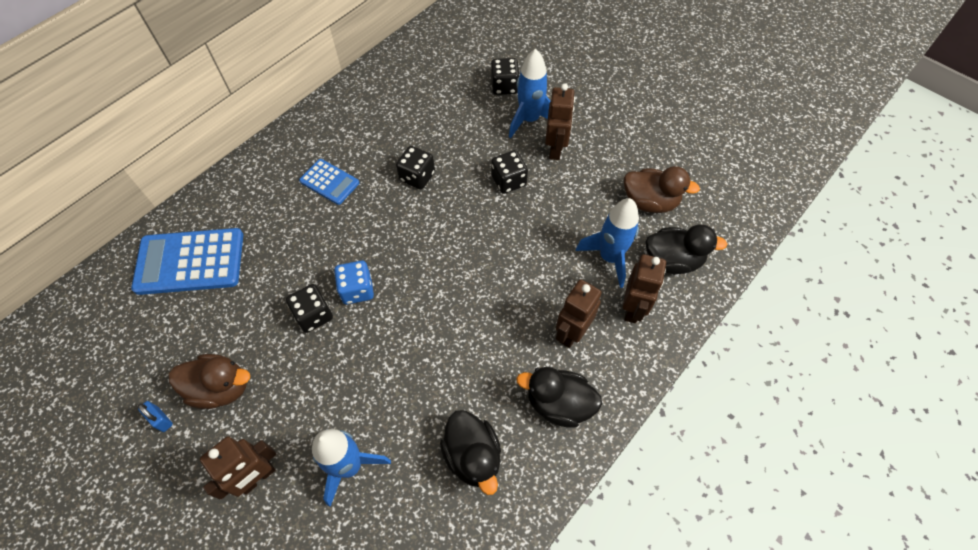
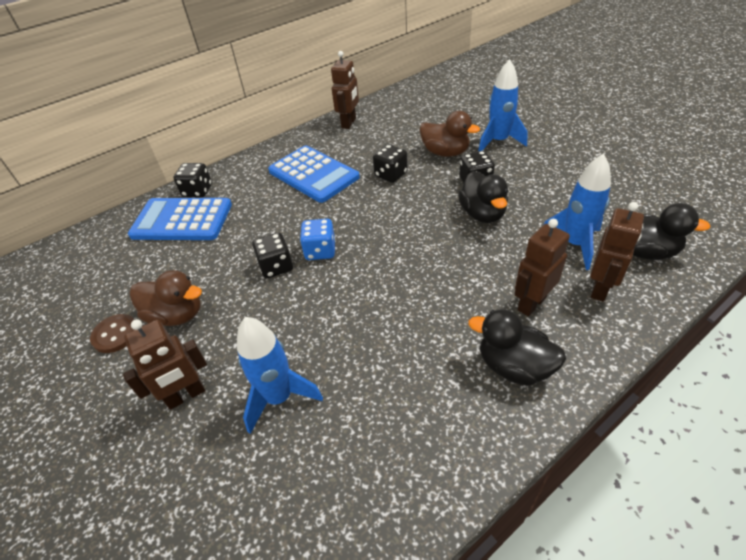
camera: 15 degrees right, 15 degrees down
(161, 419) = (115, 334): blue padlock -> brown button
(329, 182) = (313, 174): blue calculator -> blue calculator, size x1.79
(473, 456) = (412, 405): black duck -> black duck (482, 214)
(504, 86) = (477, 120): black dice -> black dice (197, 191)
(555, 149) = (522, 162): brown robot -> brown robot (349, 123)
(650, 202) = (617, 204): brown duck -> brown duck (445, 153)

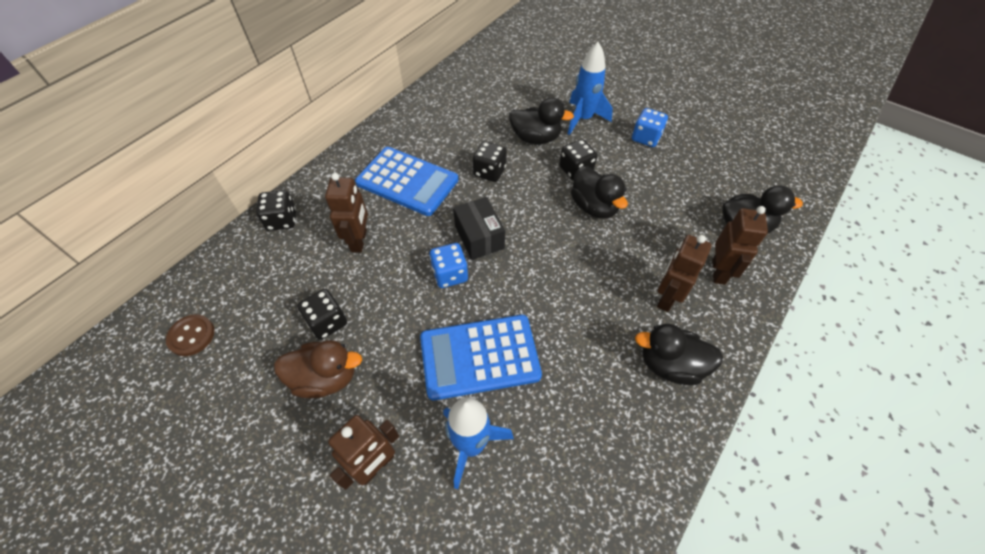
camera: 20 degrees left, 10 degrees up
(115, 334) = (265, 415): brown button -> brown button (191, 336)
(182, 220) = (280, 261): blue calculator -> blue calculator (479, 357)
(276, 267) = (411, 301): black dice -> black dice (327, 322)
(349, 123) = (422, 110): brown robot -> brown robot (359, 241)
(359, 225) = (479, 237): none -> black box
(445, 153) = (535, 138): brown duck -> black duck
(558, 162) = (646, 138): none -> blue dice
(574, 244) = (685, 228): blue rocket -> none

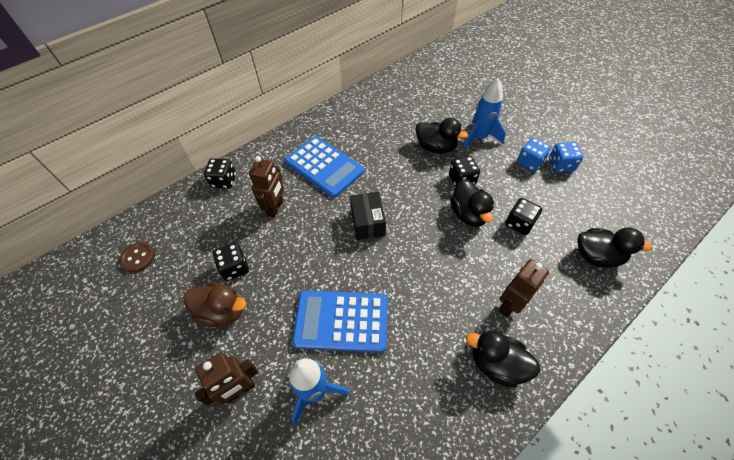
camera: 15 degrees right, 0 degrees up
(450, 274) = (336, 248): blue dice -> blue dice (561, 165)
(489, 172) = (390, 169): black dice -> black dice (519, 223)
(719, 272) = (562, 291): brown robot -> none

